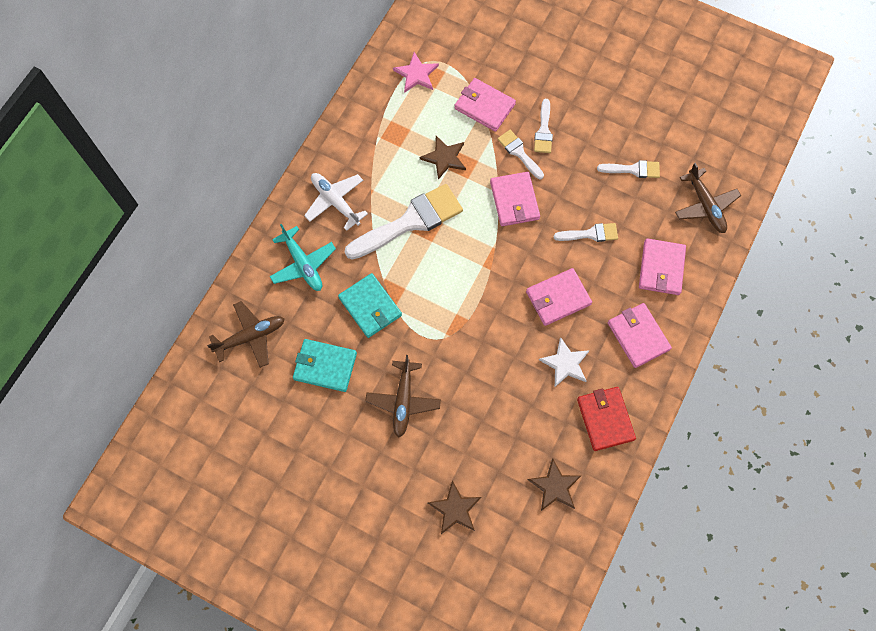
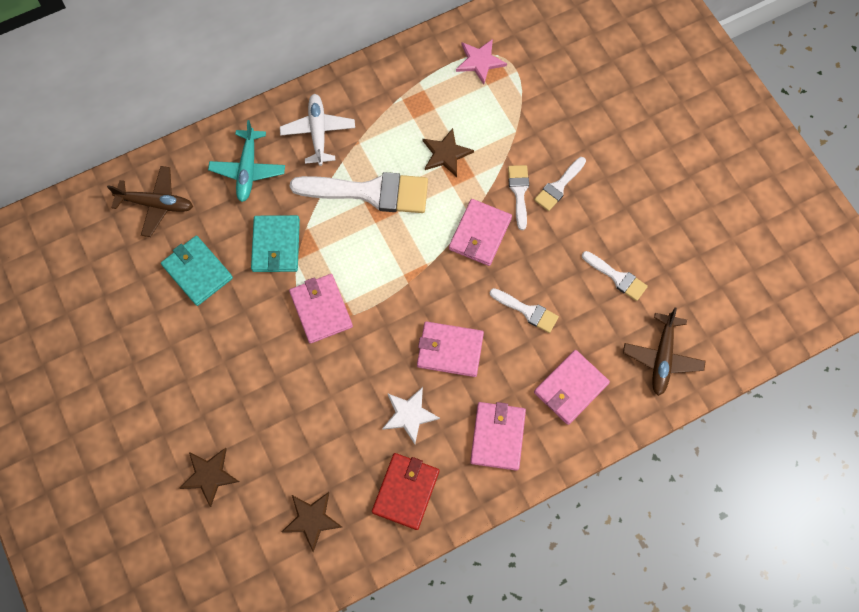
camera: 35 degrees right, 0 degrees up
(403, 401) = (239, 348): brown plane -> none
(484, 106) = (520, 129): pink wallet -> pink wallet (321, 309)

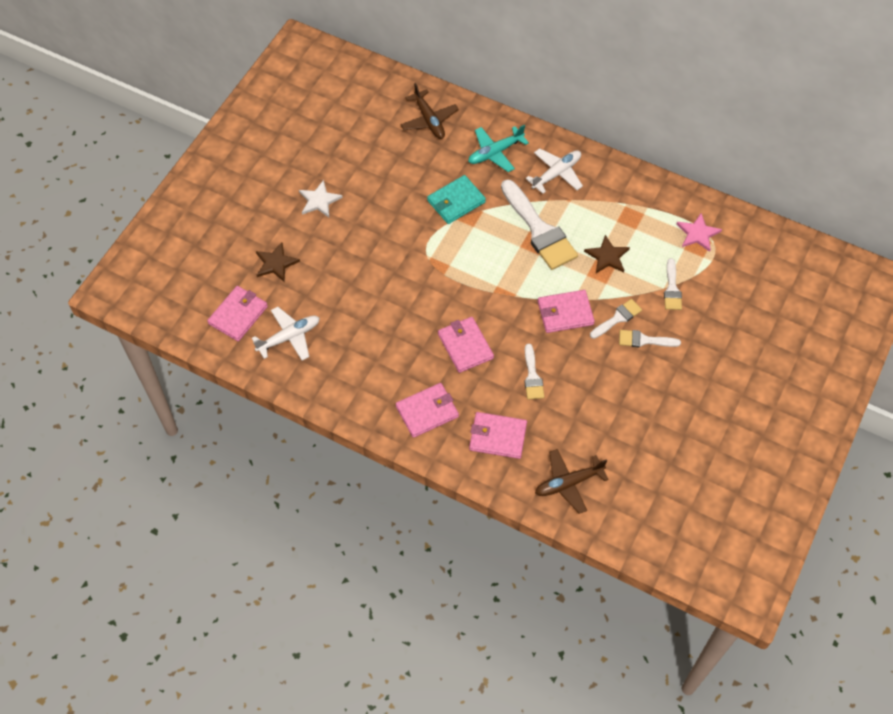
camera: 55 degrees right, 10 degrees down
(197, 271) = (402, 171): turquoise wallet -> none
(312, 519) = (289, 337): brown star -> white plane
(321, 309) = (433, 254): pink wallet -> pink wallet (238, 315)
(406, 491) = (348, 379): red wallet -> none
(409, 415) = (401, 349): white star -> white star (319, 200)
(617, 277) = (606, 418): white brush -> white brush (672, 289)

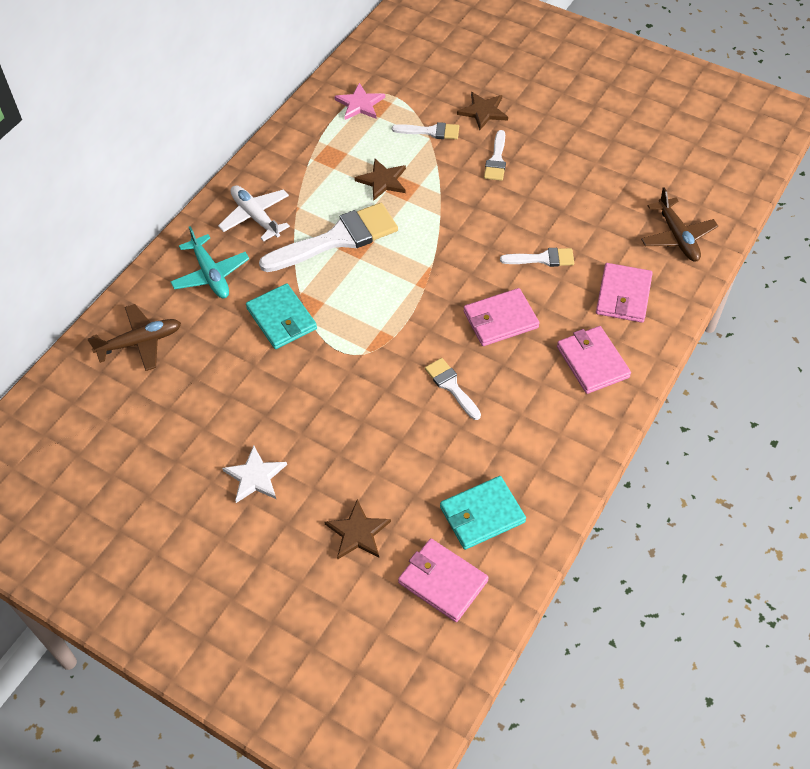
camera: 85 degrees left, 5 degrees down
(289, 337) = (482, 514): white plane -> turquoise wallet
(565, 313) = (458, 223): pink wallet -> none
(617, 318) = (467, 179): white brush -> white brush (451, 386)
(704, 328) = (483, 111): none -> brown star

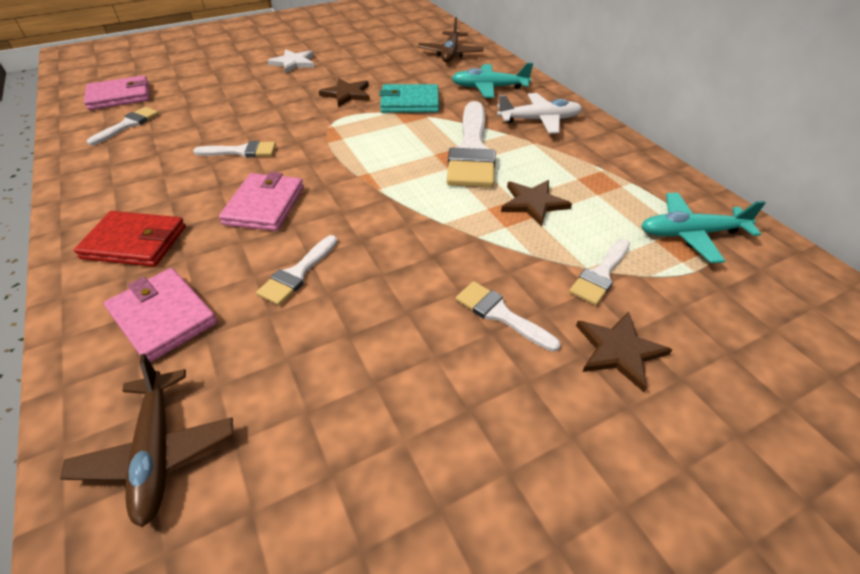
camera: 120 degrees right, 10 degrees down
(358, 532) = (201, 81): brown star -> brown star (347, 94)
(360, 104) = (690, 234): pink star -> turquoise plane
(482, 514) = (128, 125): turquoise wallet -> white brush
(592, 362) = (135, 242): pink wallet -> red wallet
(677, 237) = (157, 452): brown plane -> brown plane turned 120 degrees counterclockwise

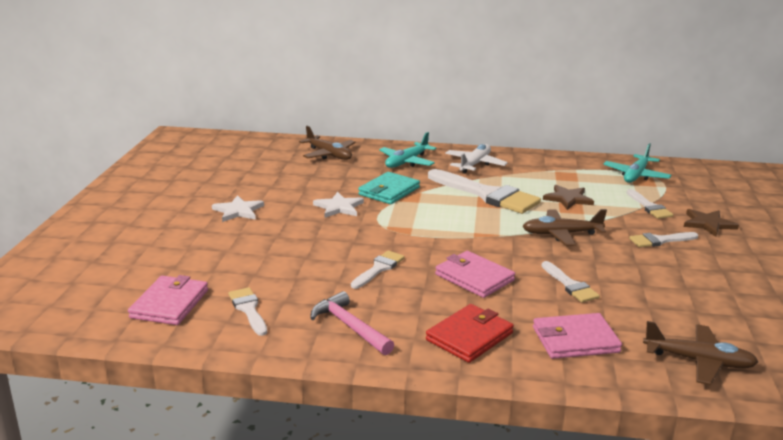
camera: 55 degrees left, 20 degrees down
(122, 175) = (349, 326): none -> pink hammer
(347, 94) = (339, 207): brown star -> white star
(427, 227) = (561, 234): none -> brown plane

